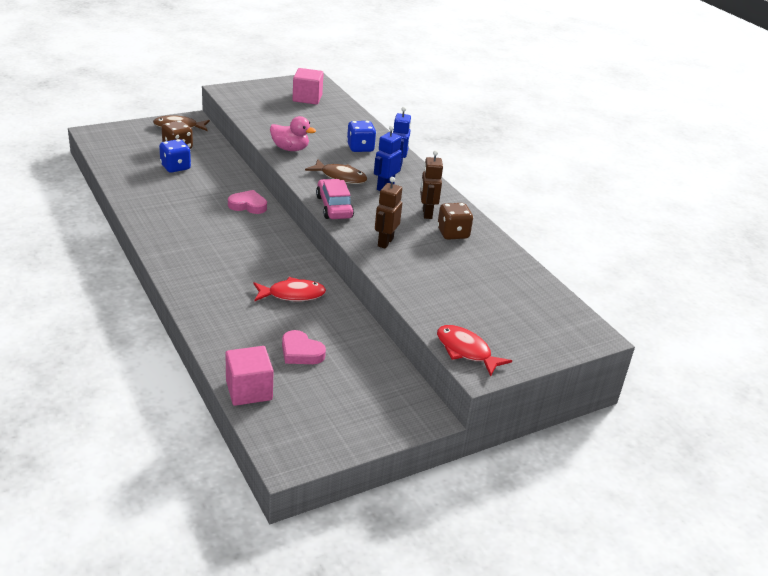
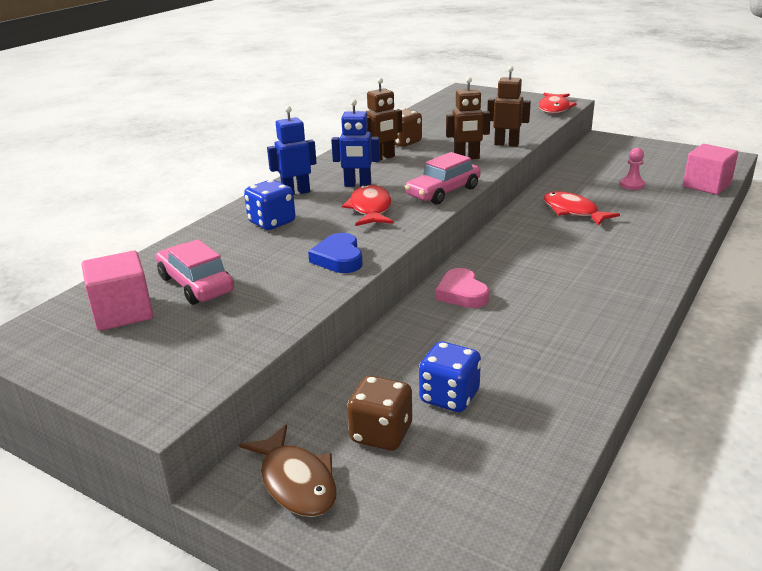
camera: 115 degrees left, 5 degrees down
(290, 149) = (339, 258): pink duck -> blue heart
(301, 352) = (632, 185): pink heart -> pink pawn
(312, 115) = (196, 284): none -> pink car
(340, 177) = (370, 209): brown fish -> red fish
(394, 272) = (506, 144): none -> brown robot

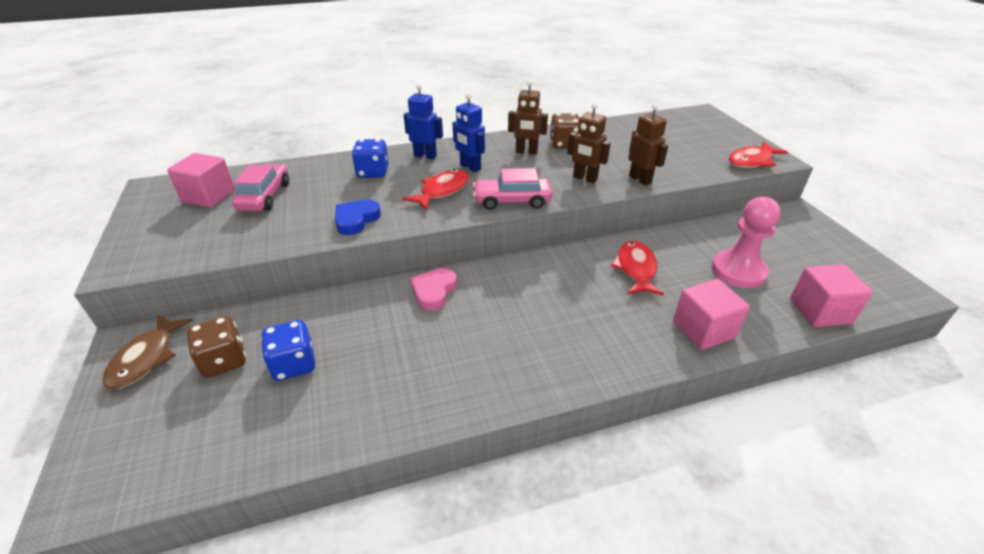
camera: 40 degrees right, 10 degrees up
(632, 185) = (738, 271): pink pawn -> pink pawn, size x1.97
(670, 224) = (703, 330): none -> pink cube

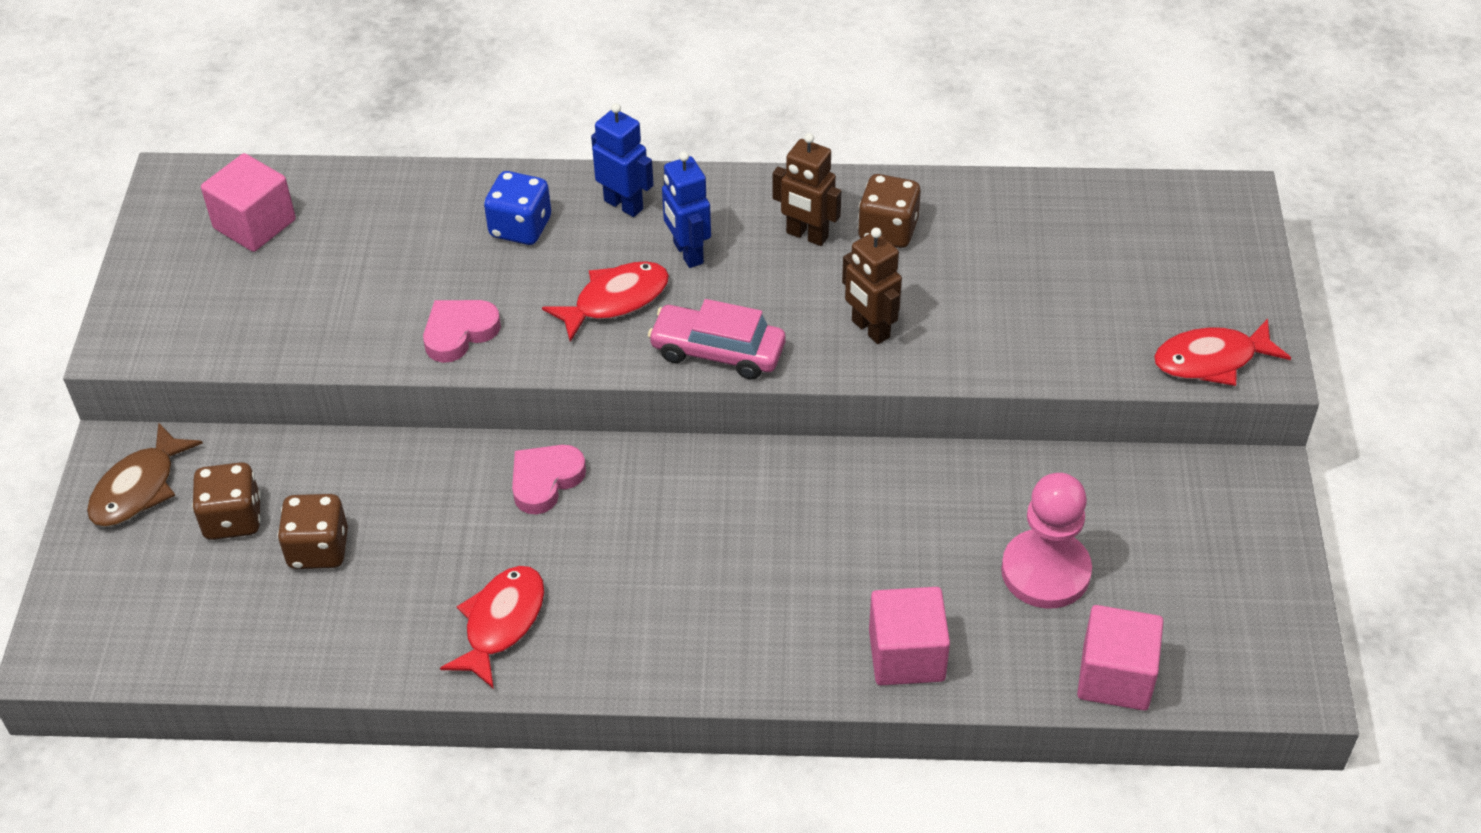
camera: 20 degrees right, 10 degrees up
(265, 196) = (337, 245): pink car -> none
(294, 364) = (318, 549): blue dice -> brown dice
(356, 220) = (459, 333): blue heart -> pink heart
(636, 269) = (879, 523): red fish -> red fish (501, 623)
(640, 179) = (966, 355): brown robot -> none

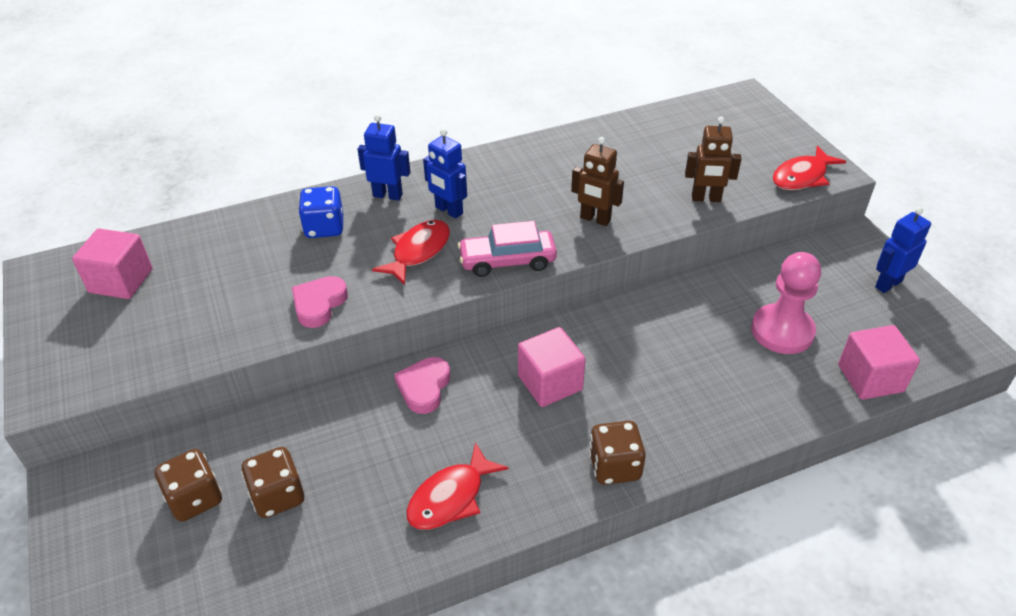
camera: 25 degrees left, 5 degrees down
(139, 488) = (102, 503): brown fish -> none
(501, 623) = (451, 497): red fish -> red fish turned 135 degrees counterclockwise
(807, 235) = (518, 180): brown robot -> brown robot (706, 198)
(888, 231) = (566, 163): brown dice -> brown dice (614, 466)
(906, 655) = (739, 413): pink cube -> pink cube (550, 383)
(1250, 560) = (888, 284): none -> blue robot

